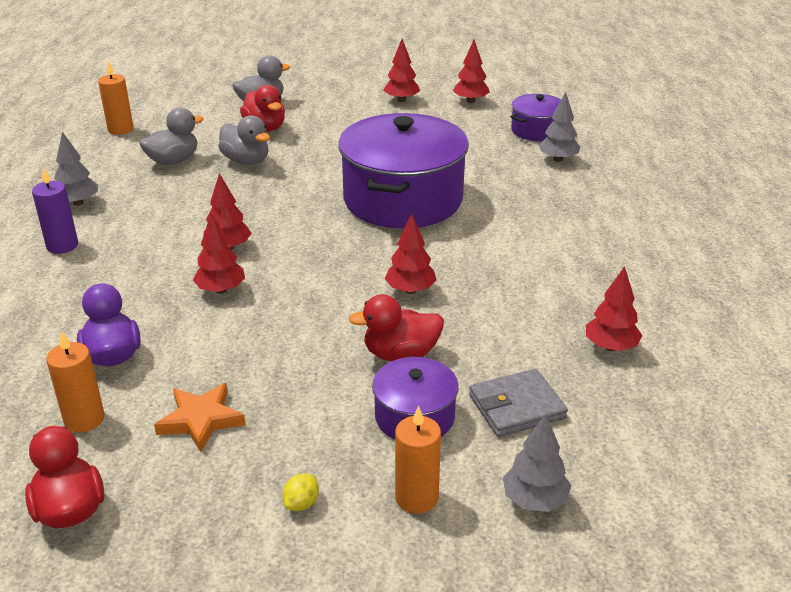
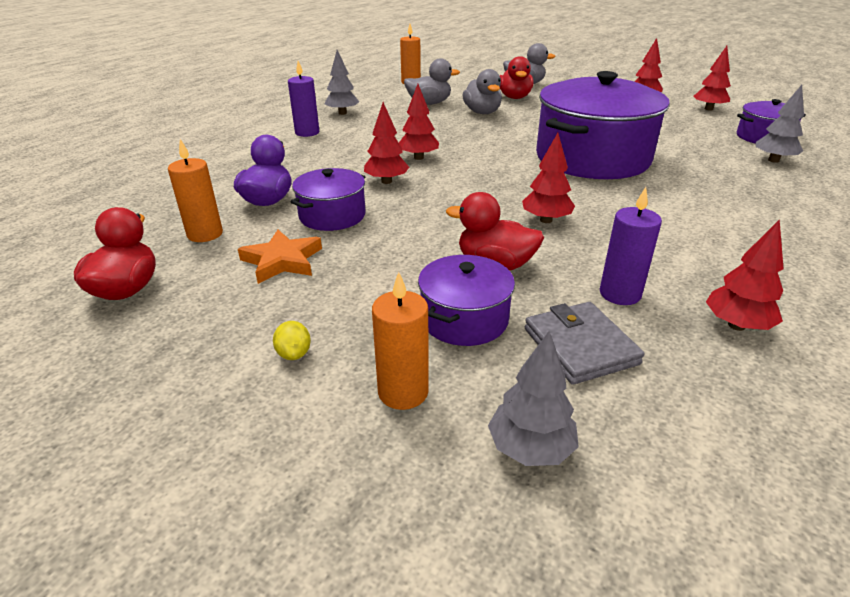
camera: 30 degrees right, 0 degrees up
(202, 351) = (332, 216): none -> purple pot
(301, 503) = (294, 354): yellow lemon -> yellow lemon turned 75 degrees counterclockwise
(516, 348) = (620, 294): none -> purple candle
(516, 407) = (580, 346): grey wallet -> grey wallet turned 60 degrees clockwise

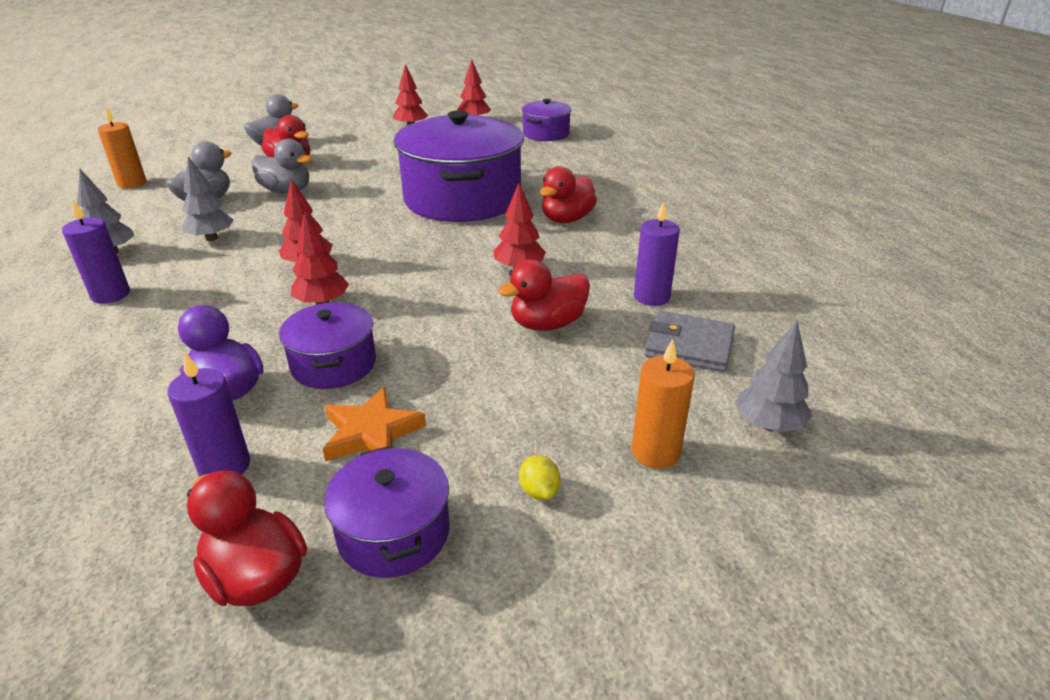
camera: 50 degrees left, 0 degrees up
(205, 234) = (224, 466): orange candle -> purple candle
(294, 354) = (539, 491): yellow lemon -> yellow lemon turned 45 degrees clockwise
(464, 319) = (599, 376): purple pot -> purple pot (393, 533)
(655, 205) = (566, 219): none -> red duck
(736, 325) = (731, 280): red tree -> none
(773, 160) = (579, 151): grey tree -> grey tree (211, 238)

